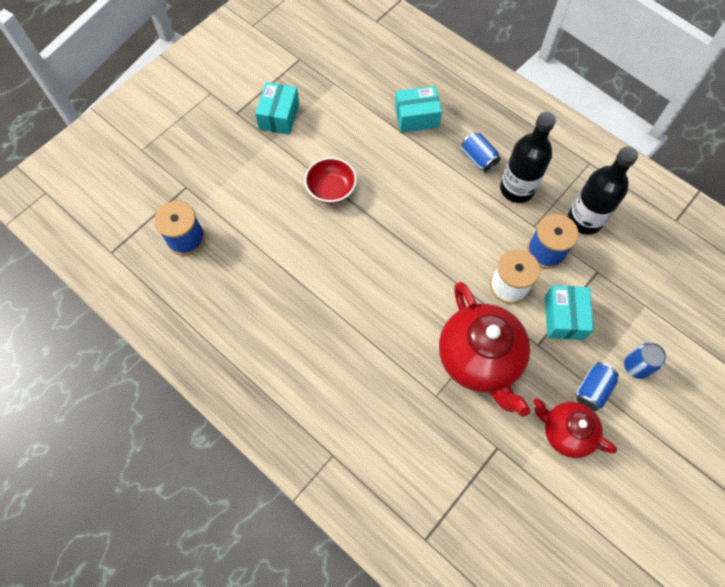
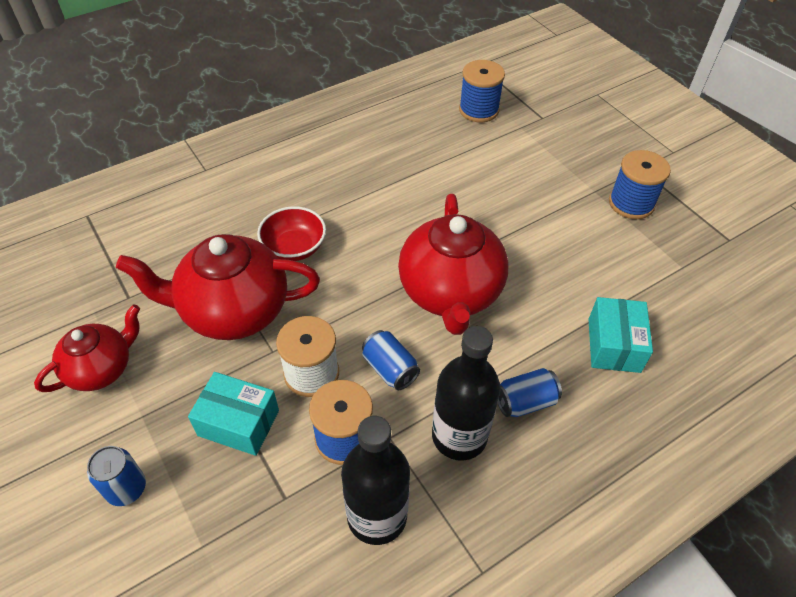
camera: 105 degrees right, 15 degrees down
(279, 116) = (631, 203): turquoise box -> blue spool
(331, 189) = (511, 229): red bowl -> red bowl (294, 248)
(408, 217) = (450, 293): none -> red teapot
(592, 390) = (130, 418): blue can -> blue can (390, 369)

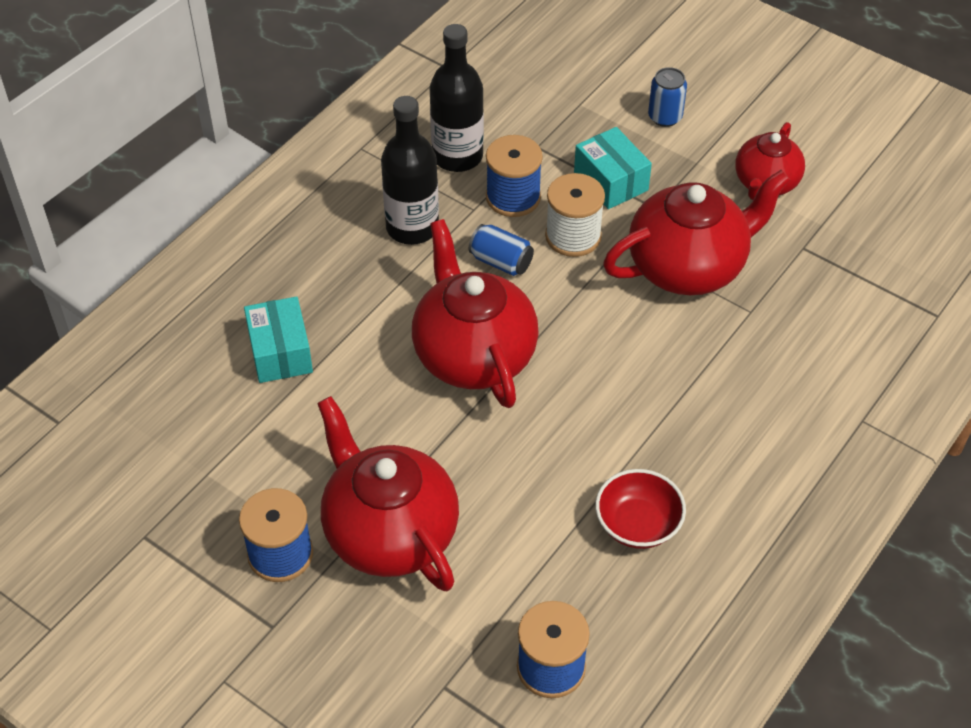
camera: 160 degrees right, 0 degrees up
(238, 423) = (611, 181): turquoise box -> turquoise box turned 60 degrees clockwise
(294, 248) = (675, 352): red bowl -> red bowl (638, 524)
(525, 402) = (360, 272): blue can -> none
(554, 195) = (389, 533): none -> red teapot

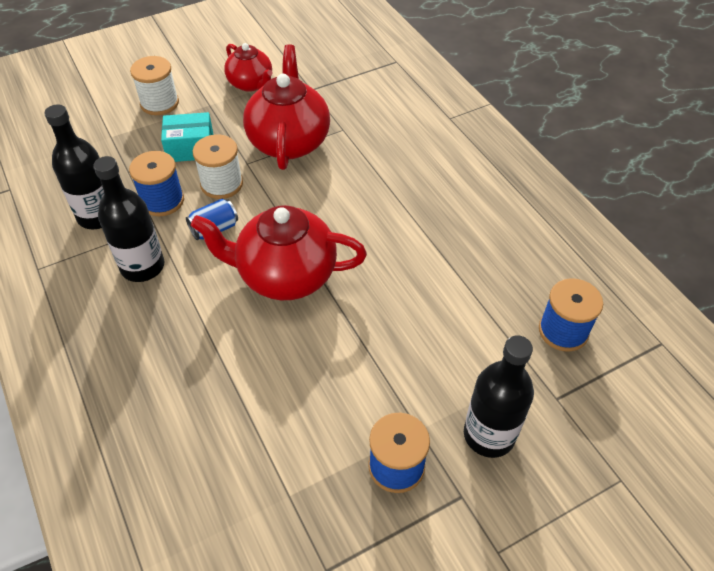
camera: 65 degrees left, 0 degrees up
(280, 352) = (200, 396): turquoise box -> none
(360, 629) = (489, 435): none -> black bottle
(389, 533) = (412, 384): red teapot -> none
(638, 524) = (473, 243): red bowl -> none
(665, 117) = (159, 103): blue can -> white spool

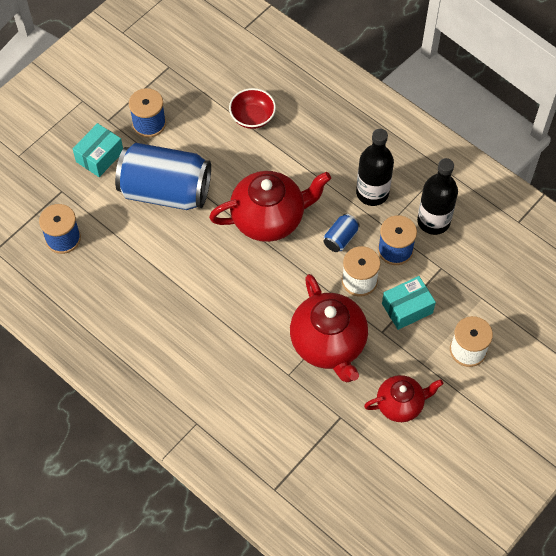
camera: 160 degrees right, 10 degrees up
(234, 422) = (252, 117): none -> red bowl
(251, 84) = (400, 404): red teapot -> red teapot turned 135 degrees clockwise
(405, 351) = (165, 191): none -> blue can
(489, 435) = (99, 156): black bottle -> turquoise box

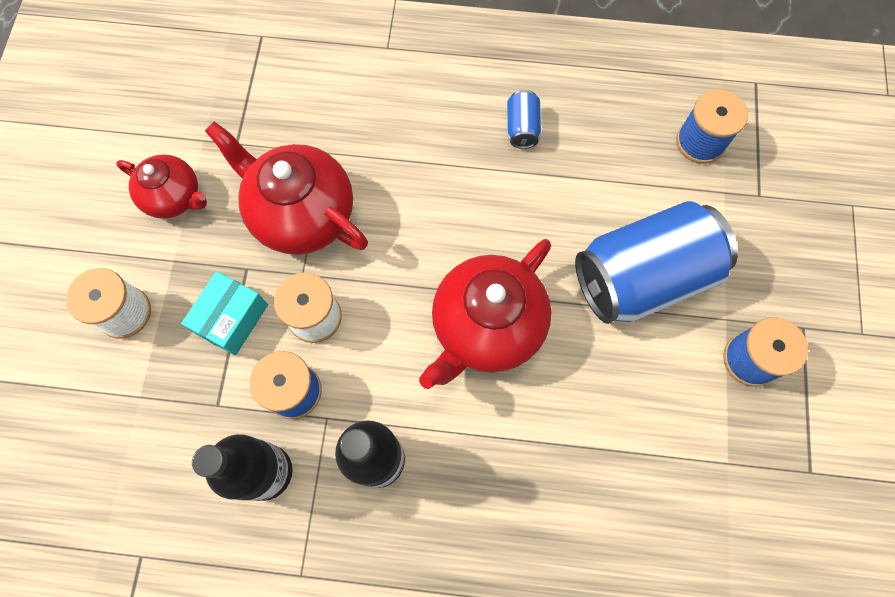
camera: 145 degrees right, 10 degrees up
(99, 156) = (762, 269): turquoise box -> none
(252, 117) = (628, 469): red bowl -> none
(340, 238) = (376, 360): blue can -> blue can (522, 128)
(400, 404) = (175, 197): red teapot -> red teapot turned 105 degrees counterclockwise

